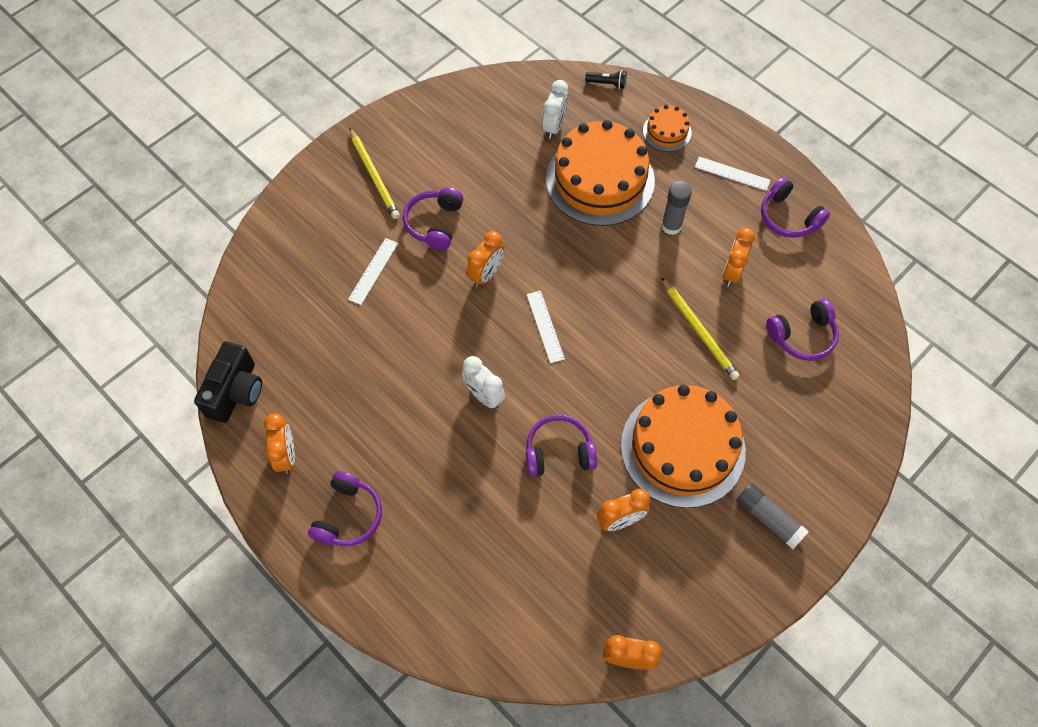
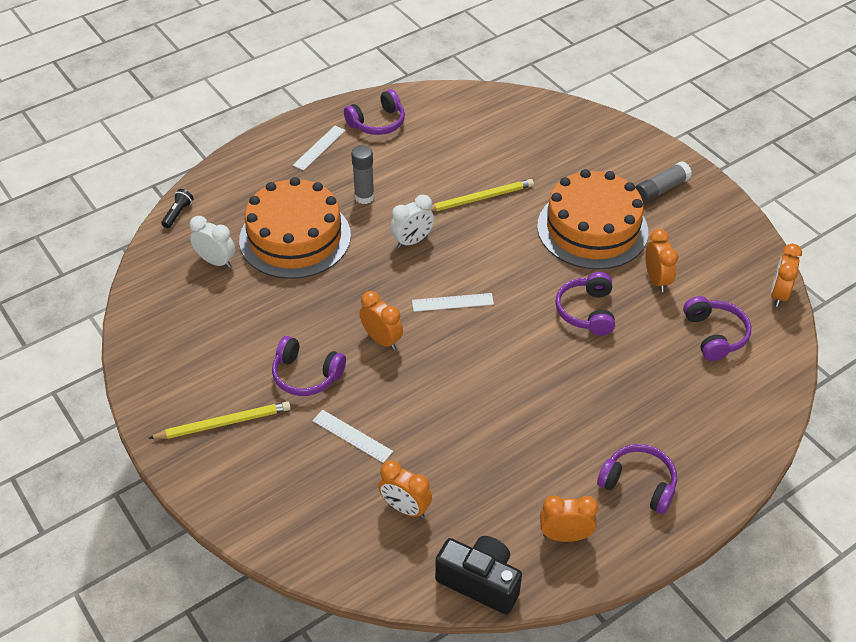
camera: 80 degrees left, 15 degrees down
(484, 396) = (520, 359): white clock -> white clock (412, 241)
(667, 131) = (255, 181): orange cake -> none
(732, 272) = (424, 167): orange clock -> orange clock (405, 508)
(802, 336) = (497, 138): purple headphones -> purple headphones (714, 335)

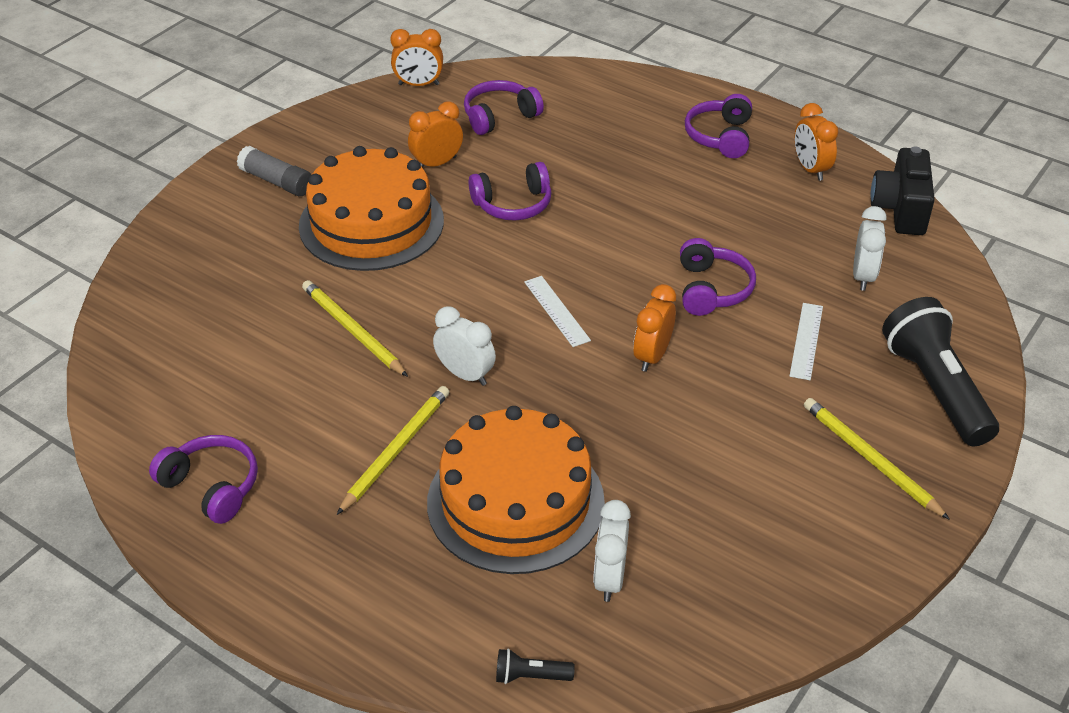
camera: 110 degrees left, 5 degrees down
(263, 496) = (935, 388): none -> black flashlight
(306, 375) = (748, 407): purple headphones -> purple headphones (711, 289)
(319, 148) = (298, 541): white ruler -> none
(364, 197) = (396, 450): grey glue stick -> yellow pencil
(405, 508) = (863, 276): orange clock -> white clock

